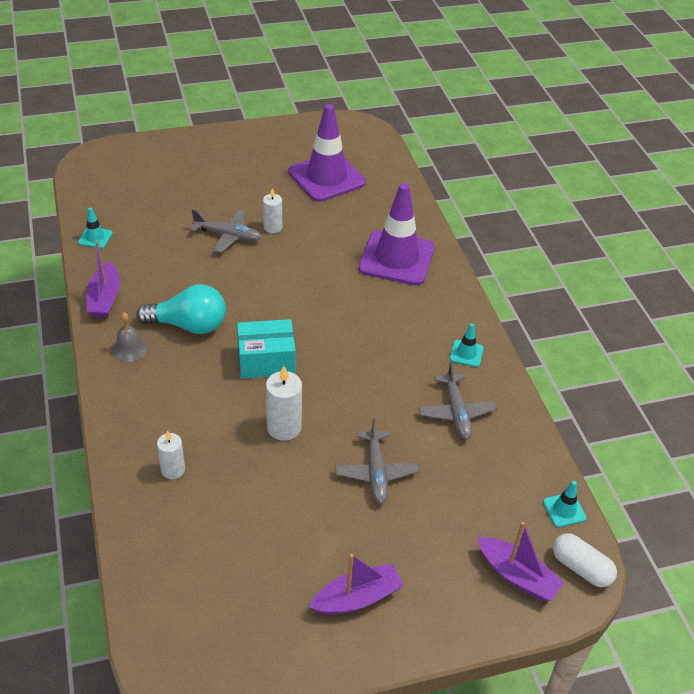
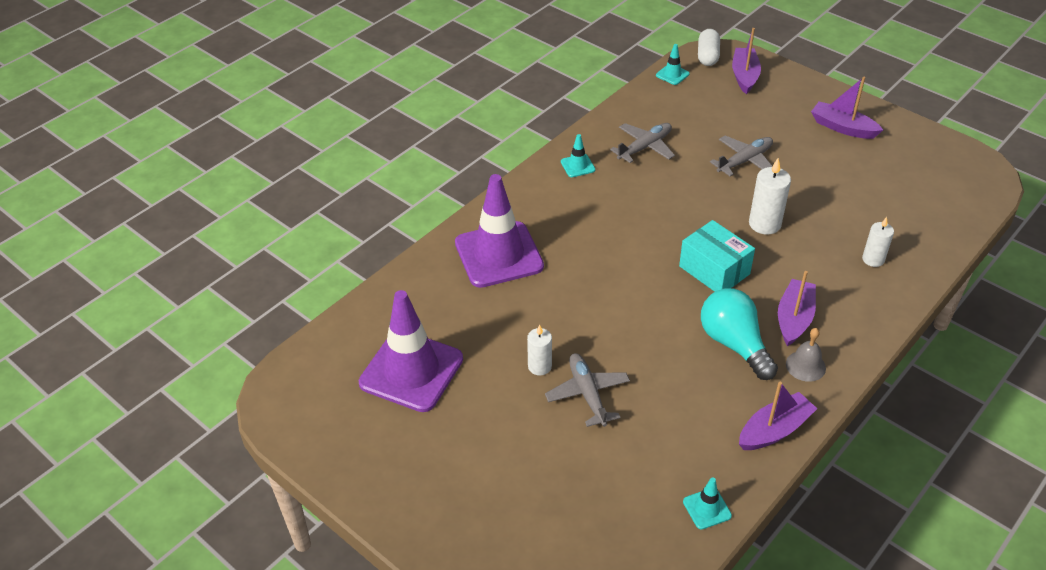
camera: 120 degrees left, 0 degrees up
(173, 372) = (794, 319): none -> purple boat

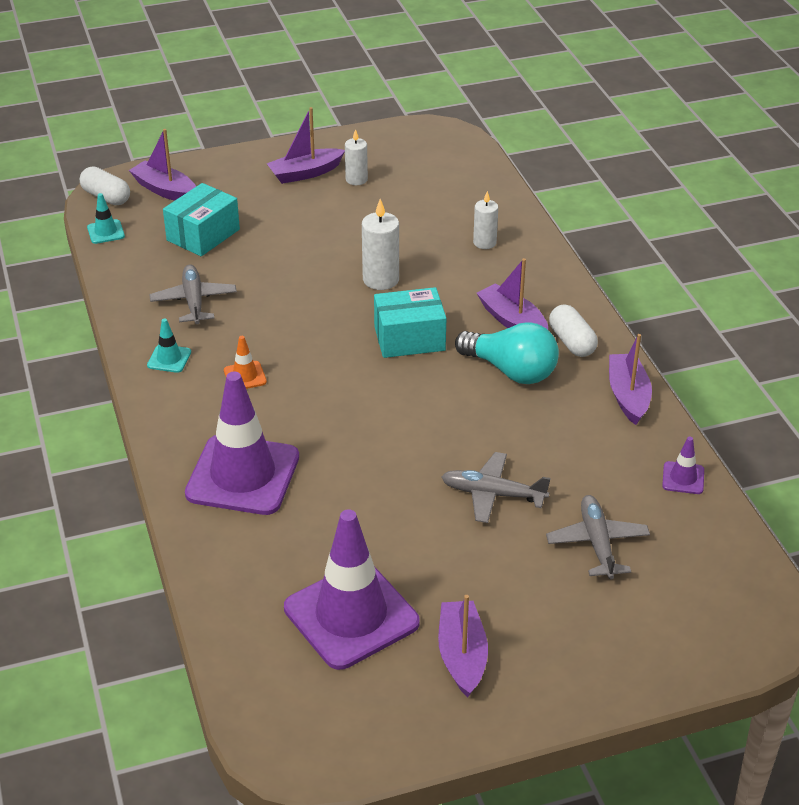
camera: 60 degrees left, 5 degrees down
(414, 448) = (462, 656): none -> purple boat
(539, 366) = (429, 512): white candle -> white candle (356, 179)
(594, 208) = (245, 376): none -> orange traffic cone
(707, 508) = (683, 478): turquoise traffic cone -> purple traffic cone
(717, 116) = (203, 235): none -> turquoise box
(734, 344) = (511, 371): turquoise light bulb -> turquoise light bulb turned 150 degrees counterclockwise
(745, 161) = (285, 249): grey plane -> grey plane (597, 543)
(805, 366) = (571, 342): grey bell -> white capsule

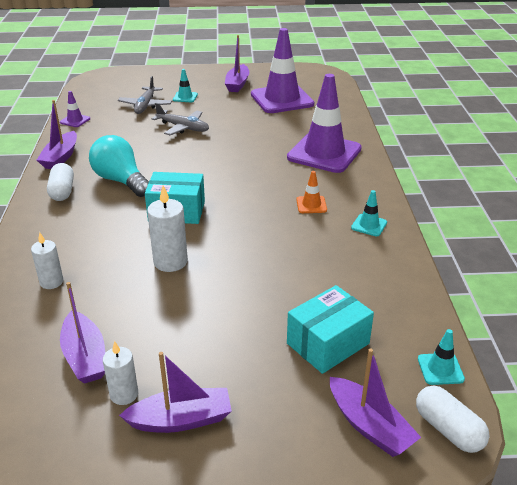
camera: 165 degrees left, 5 degrees down
(194, 301) = (345, 269): grey plane -> none
(512, 321) = (90, 211): purple boat -> purple boat (85, 356)
(542, 585) = (185, 97): none -> turquoise traffic cone

